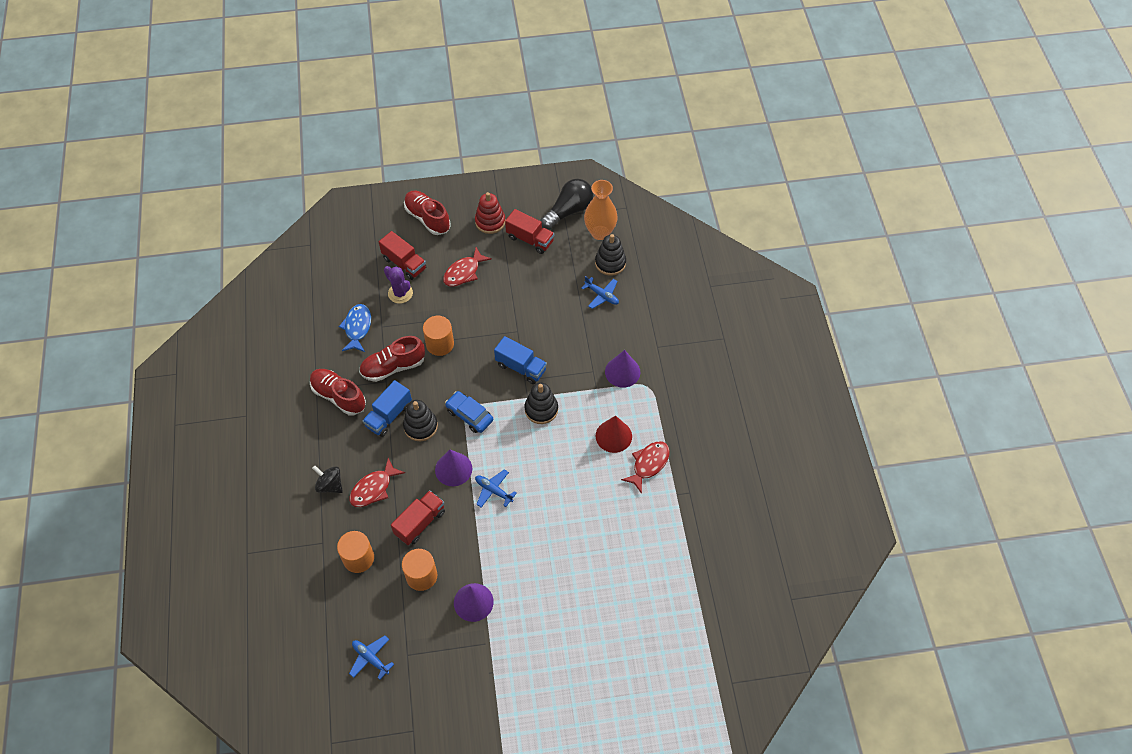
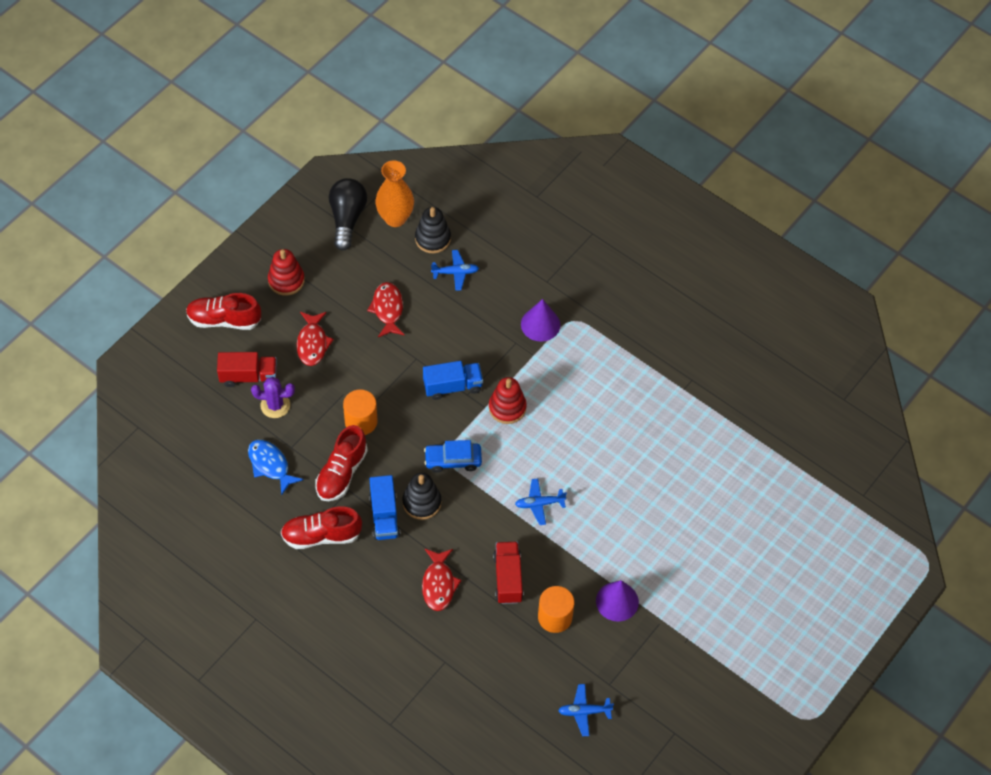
camera: 45 degrees left, 0 degrees up
(330, 485) = (398, 612): black spinning top -> none
(358, 558) = (489, 648): orange cylinder -> none
(453, 469) = (488, 514): purple cone -> none
(530, 239) = (340, 270): red truck -> none
(541, 409) = (507, 408): black stacking toy -> red stacking toy
(613, 436) = (588, 382): red cone -> none
(648, 464) = (638, 383): red fish -> red fish (387, 309)

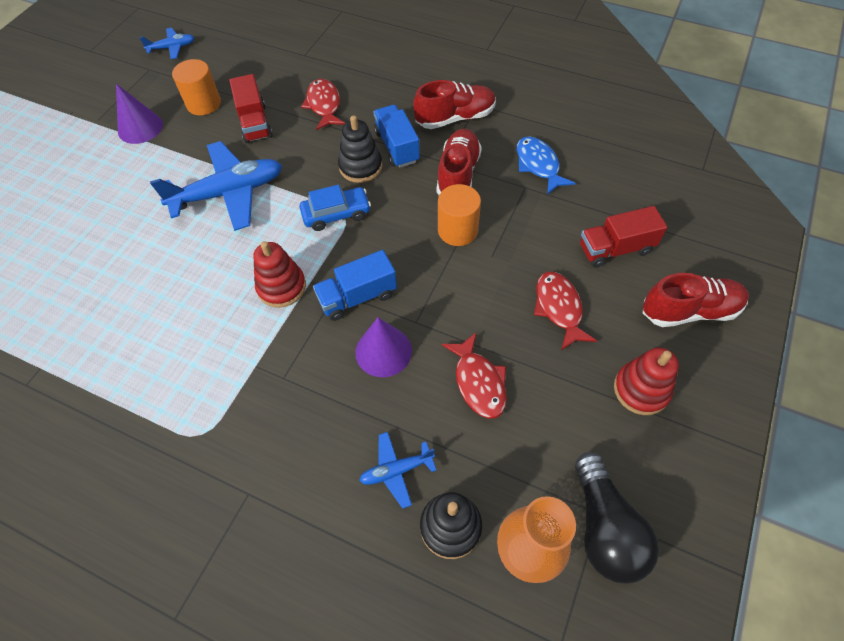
camera: 170 degrees right, 0 degrees up
(270, 465) = (538, 165): blue fish -> blue fish turned 150 degrees counterclockwise
(275, 405) = (566, 224): purple cactus -> none
(539, 504) = (229, 193): blue plane -> blue plane, size x2.03
(540, 324) = (250, 415): purple cone -> purple cone (383, 351)

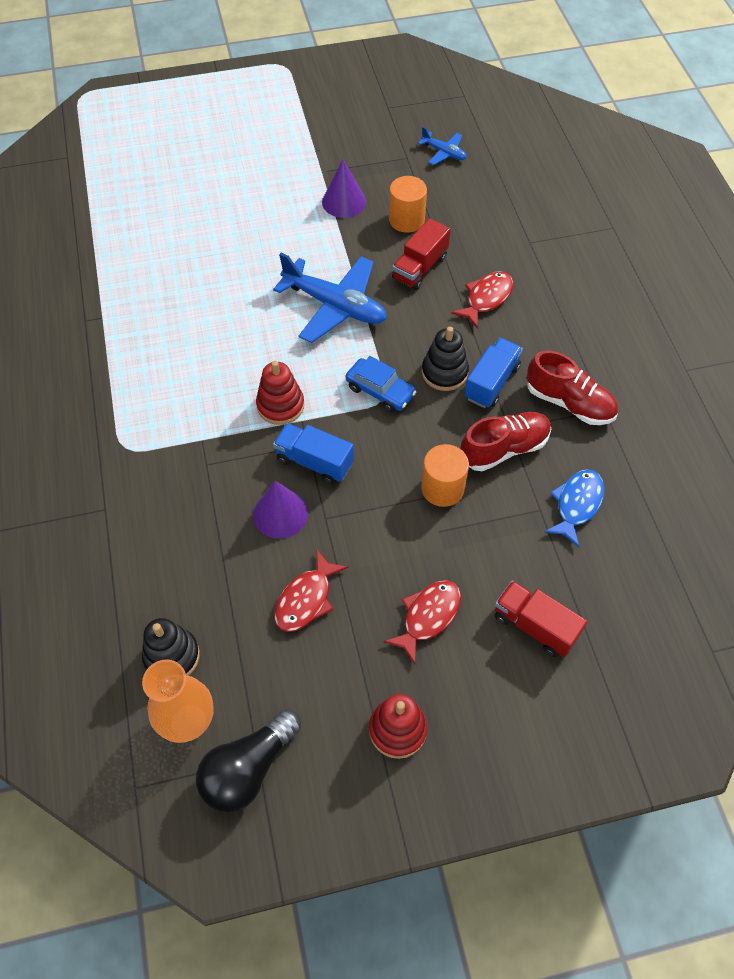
camera: 50 degrees right, 0 degrees up
(396, 470) = (189, 591): blue plane -> none
(689, 311) = (517, 728): red shoe -> none

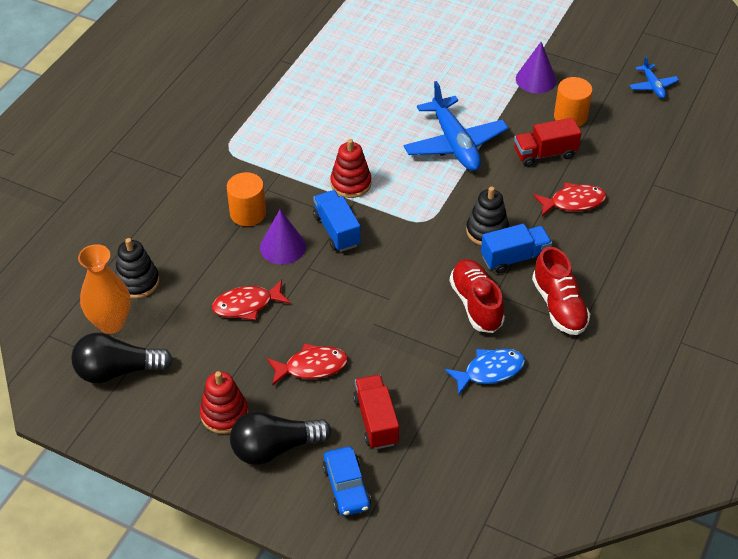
camera: 40 degrees right, 10 degrees down
(380, 391) = (428, 215): blue car -> blue car (346, 487)
(442, 488) = (405, 300): orange cylinder -> orange cylinder (248, 213)
(477, 726) = (275, 448): none -> black light bulb
(504, 449) = (476, 304): red shoe -> red shoe turned 120 degrees counterclockwise

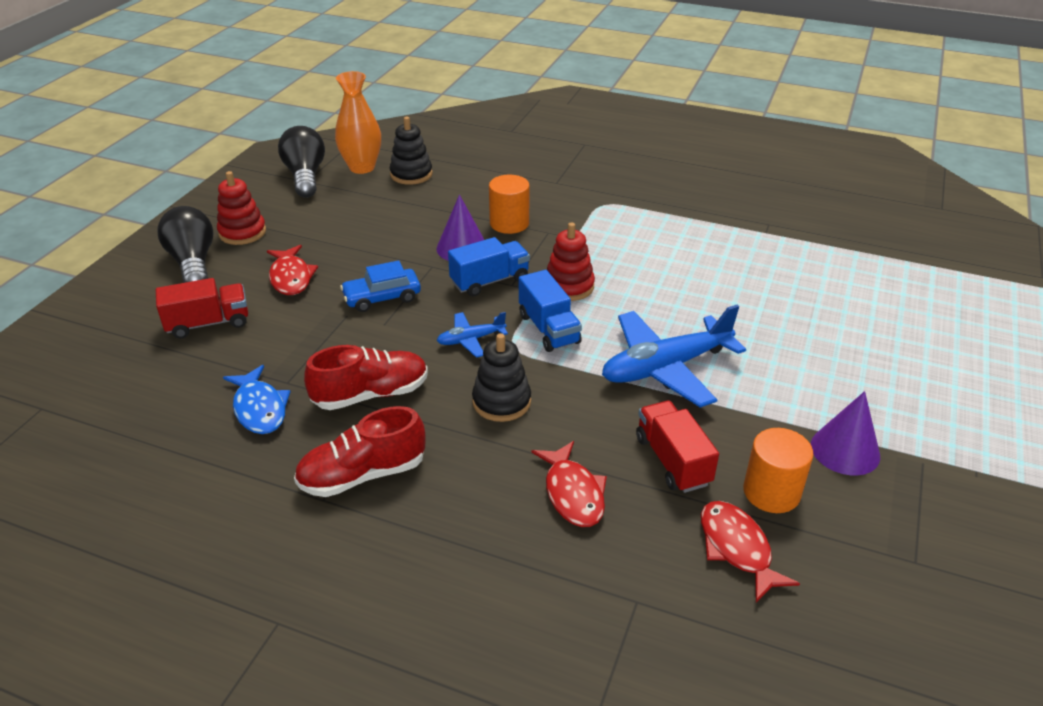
camera: 85 degrees right, 10 degrees down
(247, 305) = (379, 233): red fish -> red fish (737, 548)
(346, 487) = (130, 309): blue car -> blue car (382, 297)
(514, 258) = (453, 429): blue truck -> blue truck (548, 329)
(653, 86) = (908, 615): blue plane -> blue plane (471, 340)

